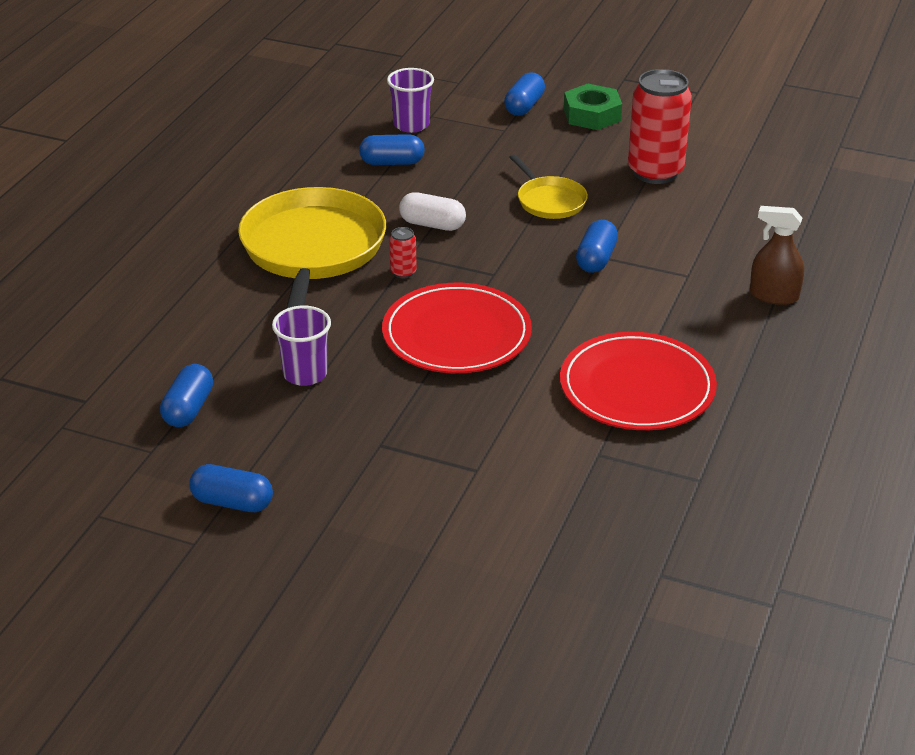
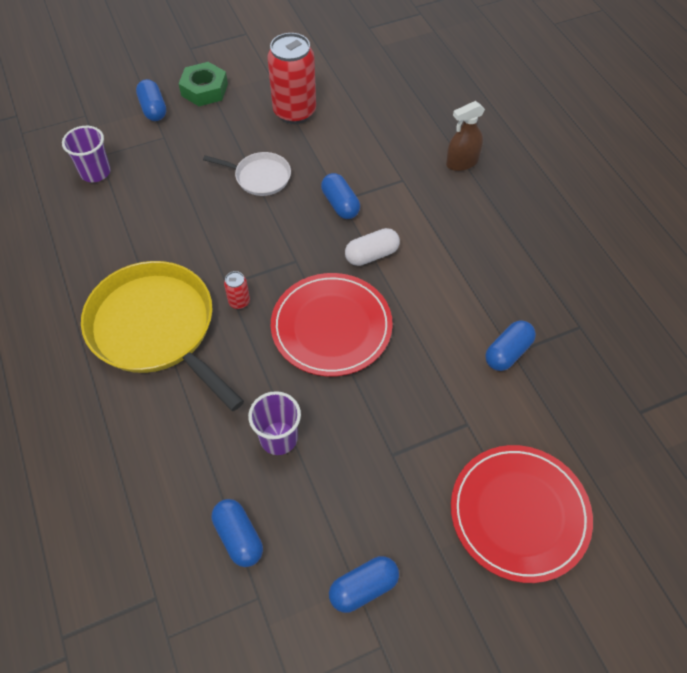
camera: 45 degrees left, 20 degrees up
(392, 162) = (121, 214): blue capsule -> blue capsule (507, 352)
(432, 224) = (210, 248): white capsule -> white capsule (372, 255)
(549, 201) = (260, 177): yellow pan -> white pan
(637, 387) = (474, 285): red plate -> red plate (519, 513)

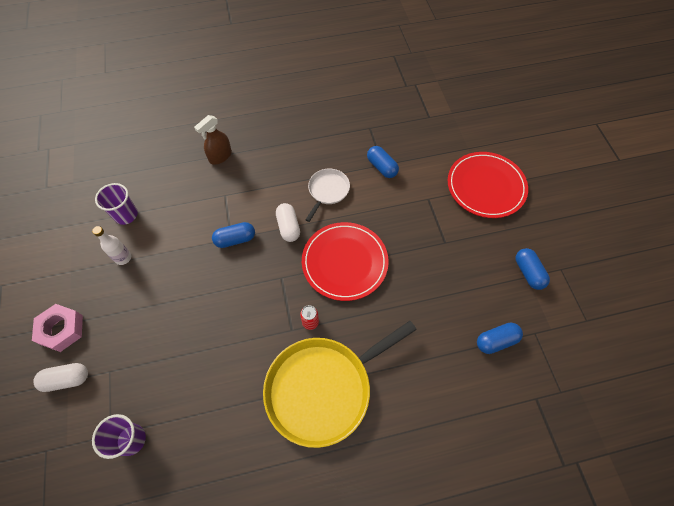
camera: 80 degrees left, 5 degrees up
(153, 109) = (67, 379): blue capsule -> white capsule
(204, 90) = (61, 329): green nut -> pink nut
(260, 177) = (187, 293): white pan -> white pan (327, 191)
(278, 438) = (427, 308): purple cup -> purple cup (126, 215)
(294, 112) = (123, 258): red can -> white bottle
(462, 162) = (220, 156): brown spray bottle -> brown spray bottle turned 60 degrees clockwise

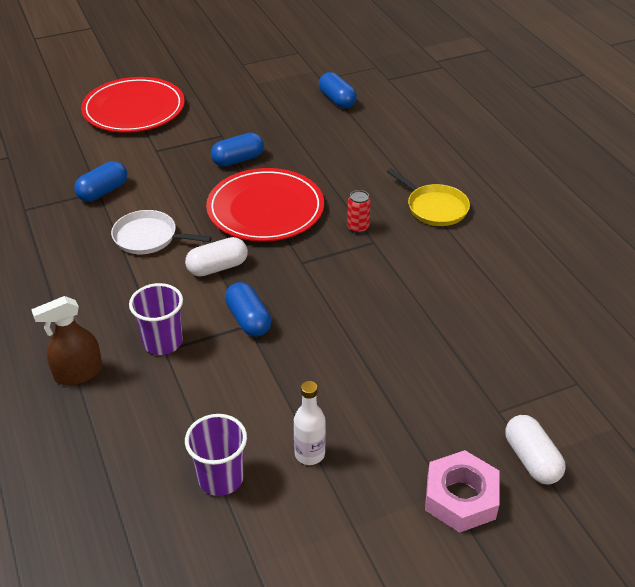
camera: 100 degrees left, 20 degrees down
(131, 440) = (571, 359): purple cup -> purple cup (163, 342)
(220, 156) = (78, 373): brown spray bottle -> brown spray bottle turned 120 degrees clockwise
(323, 388) = (434, 208): yellow pan -> yellow pan, size x0.49
(528, 273) = (251, 82): blue capsule -> blue capsule (238, 160)

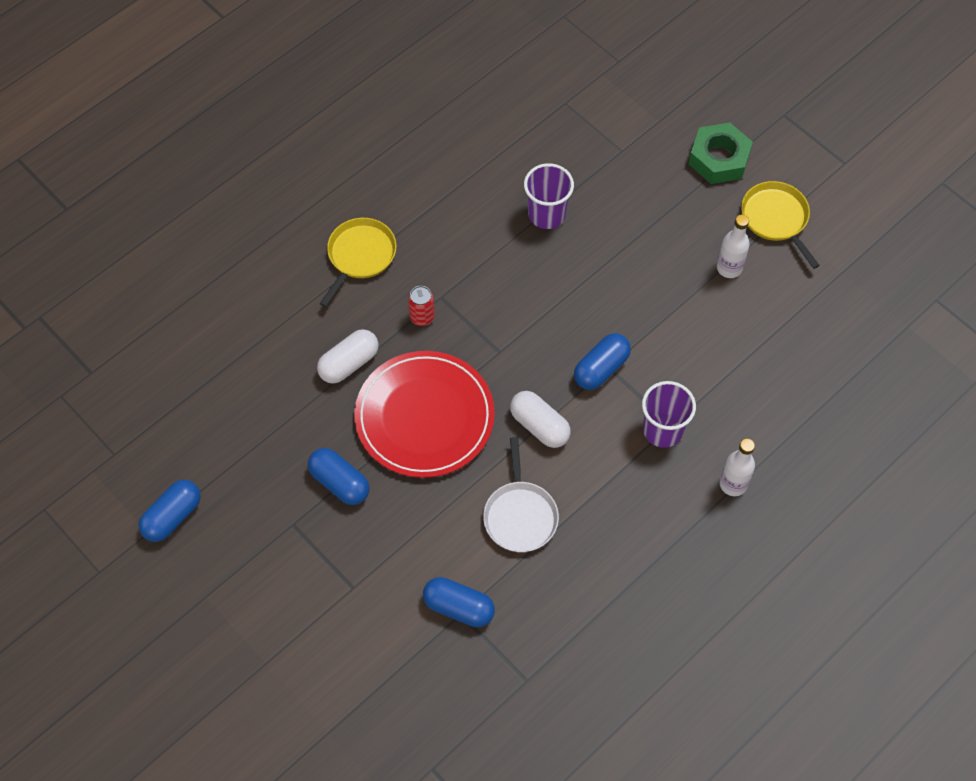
camera: 110 degrees left, 20 degrees up
(78, 373) = (733, 484): brown spray bottle -> white bottle
(134, 109) = (265, 663): red plate -> none
(220, 478) = (783, 321): purple cup -> purple cup (547, 214)
(337, 100) = (164, 417): blue capsule -> blue capsule (172, 516)
(355, 524) = (776, 219): none -> yellow pan
(461, 497) = (719, 159): pink nut -> green nut
(531, 459) = (661, 121): white capsule -> white capsule (349, 363)

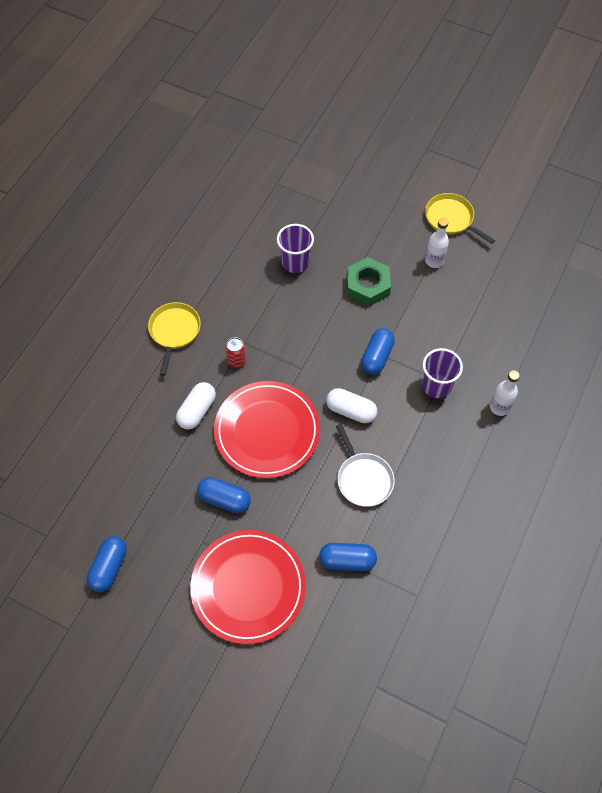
camera: 20 degrees left, 0 degrees up
(326, 597) = (248, 587): none -> red plate
(719, 159) = (396, 190): green nut -> green nut (367, 285)

